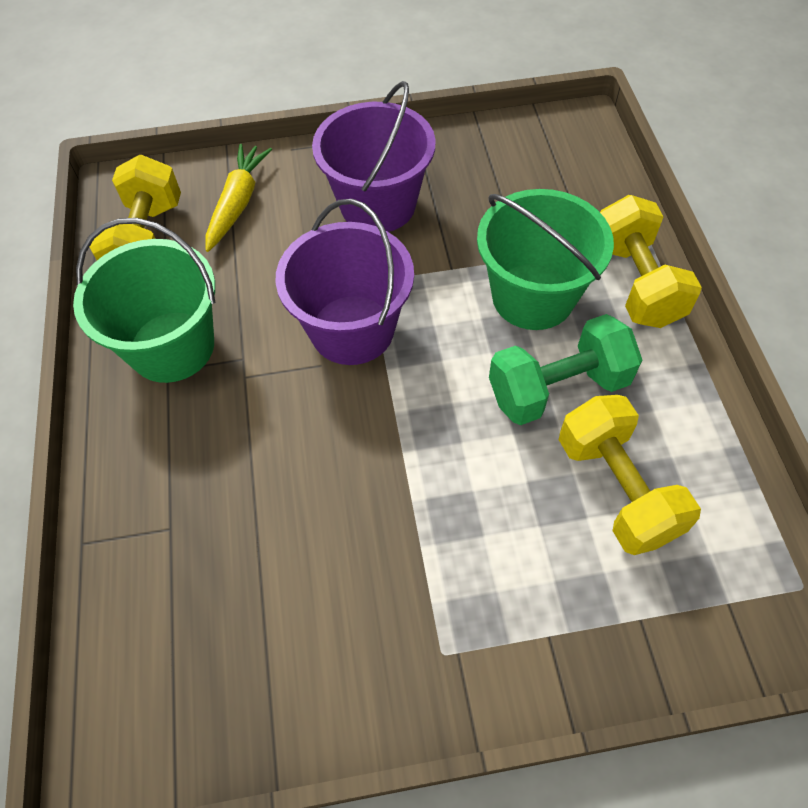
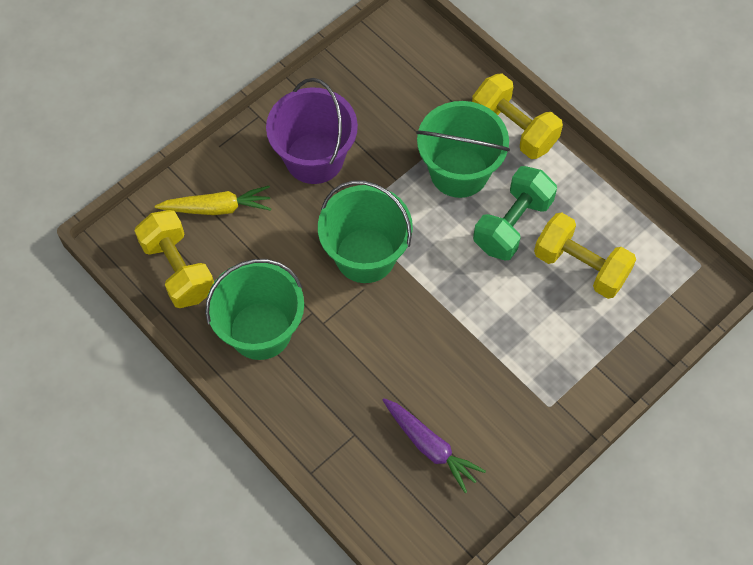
camera: 35 degrees left, 5 degrees up
(238, 203) = (217, 208): yellow carrot -> yellow carrot turned 105 degrees clockwise
(245, 606) = (430, 447): none -> purple carrot
(352, 330) = (365, 255): purple bucket -> green bucket

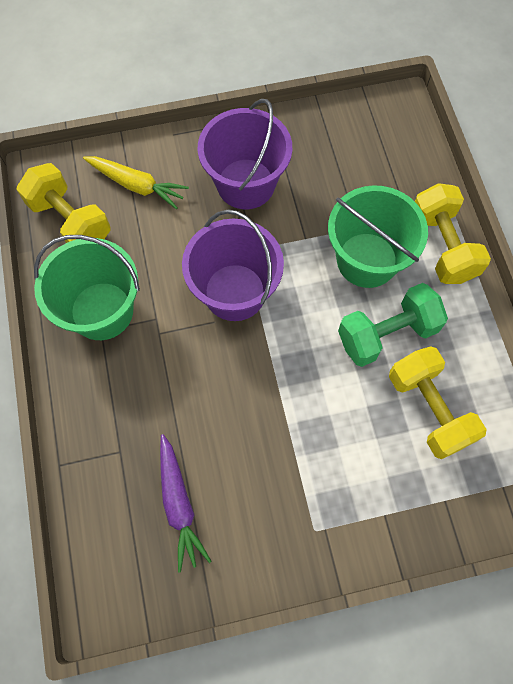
camera: 30 degrees right, 5 degrees up
(178, 269) = (70, 221): yellow dumbbell -> yellow dumbbell turned 45 degrees counterclockwise
(365, 255) = (235, 292): green bucket -> purple bucket

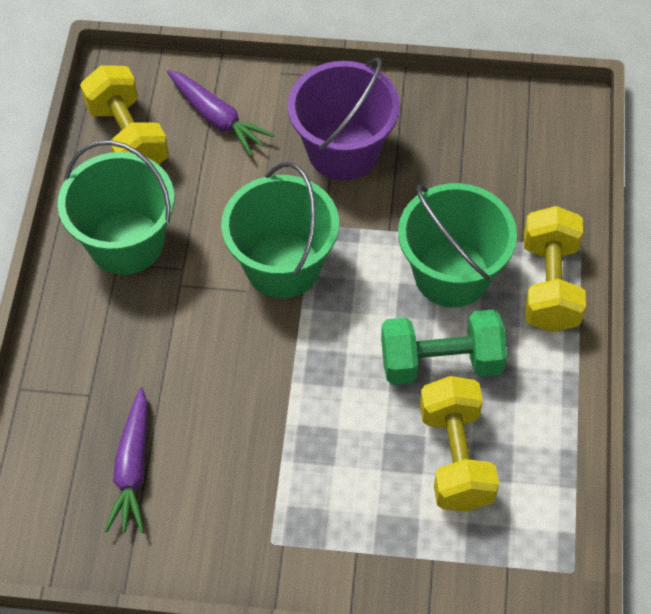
camera: 20 degrees right, 10 degrees down
(137, 185) = (217, 118): yellow carrot -> purple carrot
(235, 292) = (283, 266): purple bucket -> green bucket

